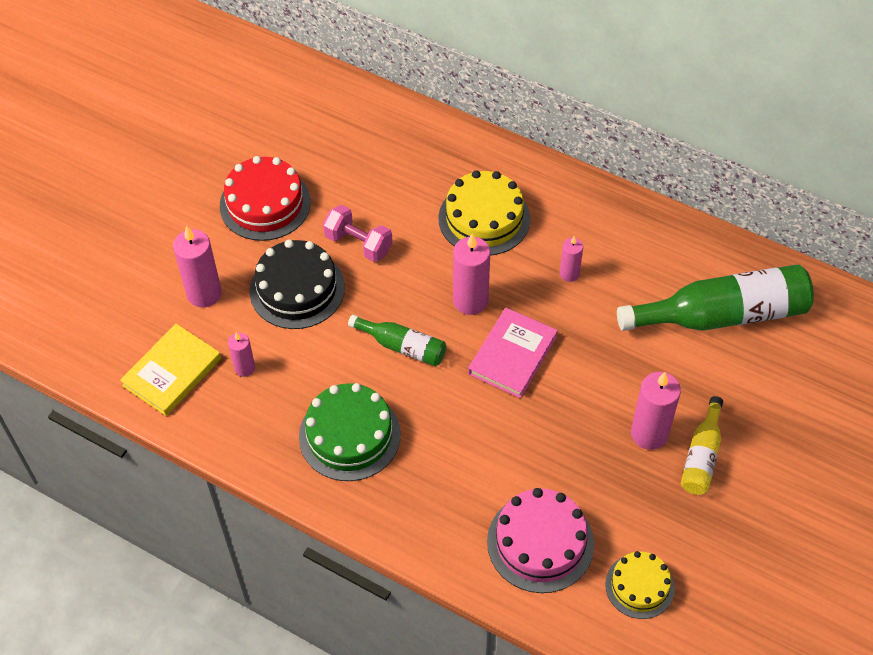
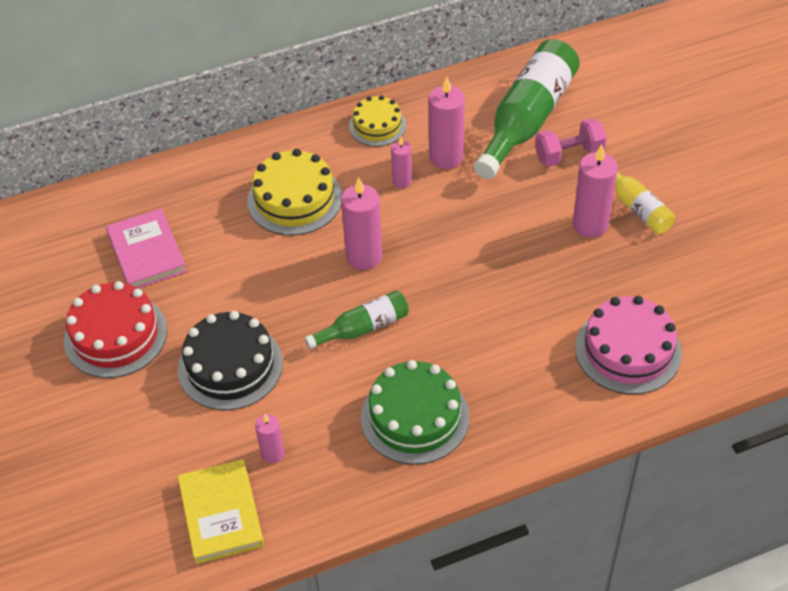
camera: 50 degrees left, 5 degrees down
(204, 293) = (162, 438): pink candle -> pink candle (446, 157)
(358, 244) = (230, 295): pink dumbbell -> pink dumbbell (569, 154)
(512, 355) = (442, 262): pink book -> pink book (146, 252)
(639, 586) = (716, 313): yellow cake -> yellow cake (377, 125)

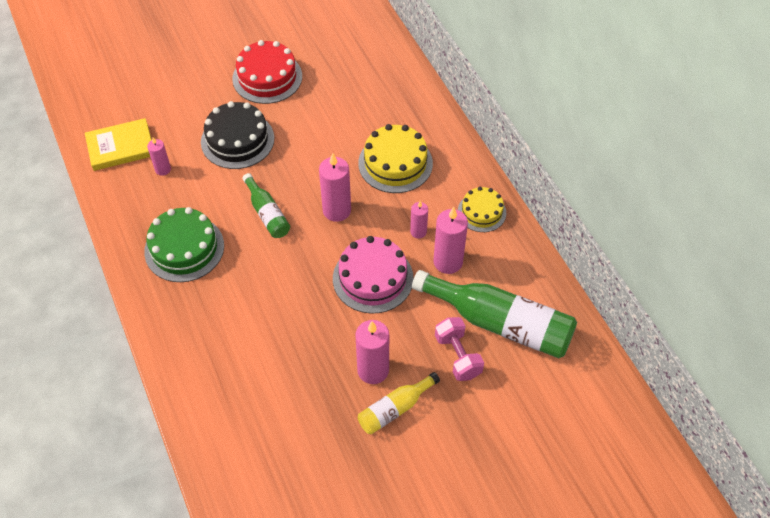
camera: 85 degrees right, 5 degrees up
(146, 252) = (340, 84): pink book -> none
(628, 350) = (235, 393): pink cake -> pink cake (373, 278)

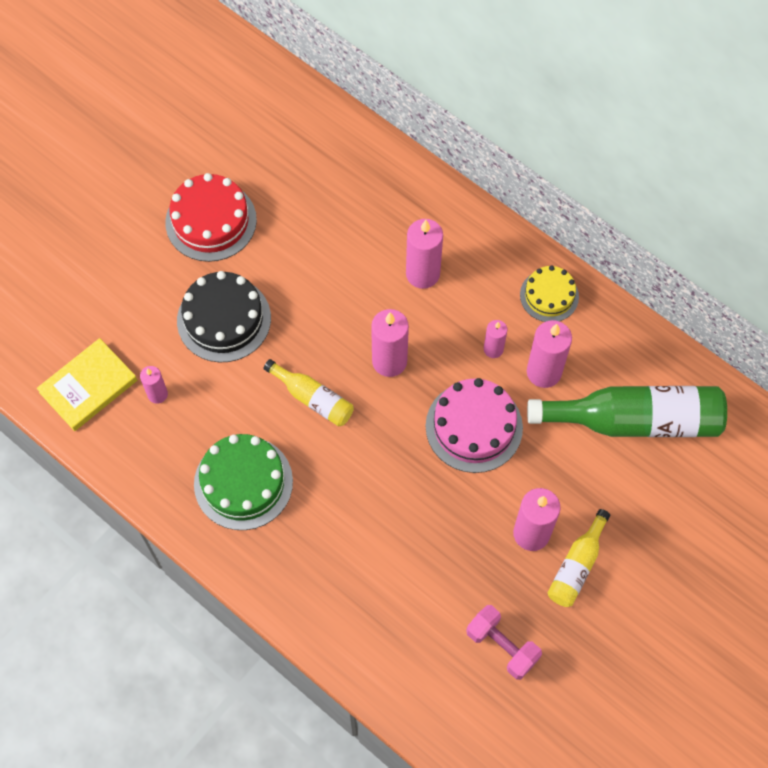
camera: 25 degrees left, 10 degrees up
(267, 213) = (313, 398): green bottle -> yellow bottle
(395, 163) = (422, 274): yellow cake -> pink candle
(458, 356) = (610, 477): pink dumbbell -> pink dumbbell (502, 646)

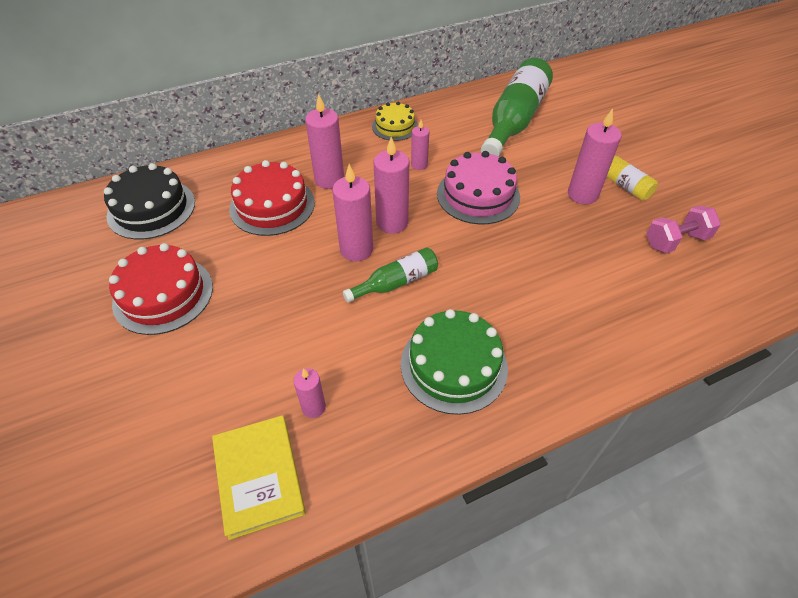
camera: 65 degrees left, 15 degrees down
(224, 319) = (272, 320): black cake -> black cake (151, 209)
(313, 398) = (396, 282): yellow bottle -> green bottle
(358, 243) = (272, 205): none -> red cake
(544, 372) = (453, 147): pink candle -> pink candle (356, 249)

